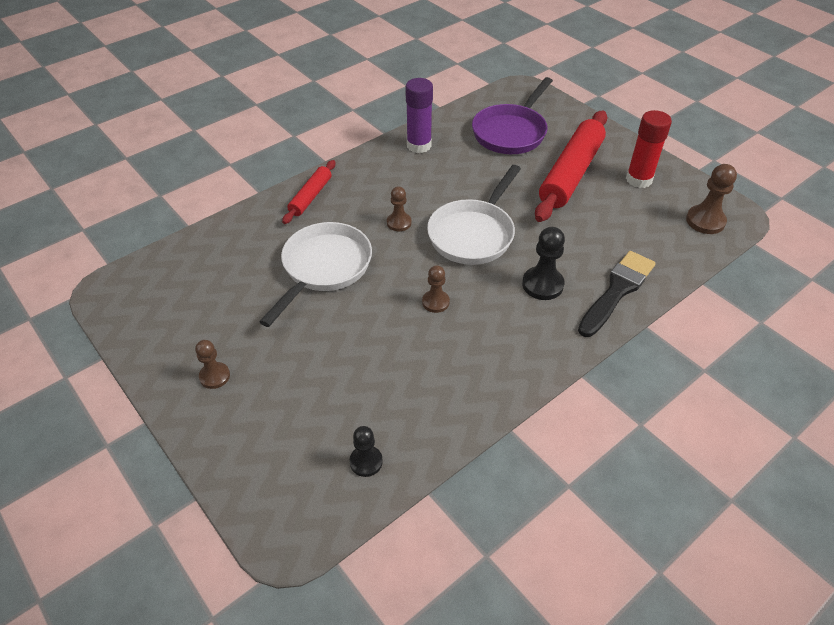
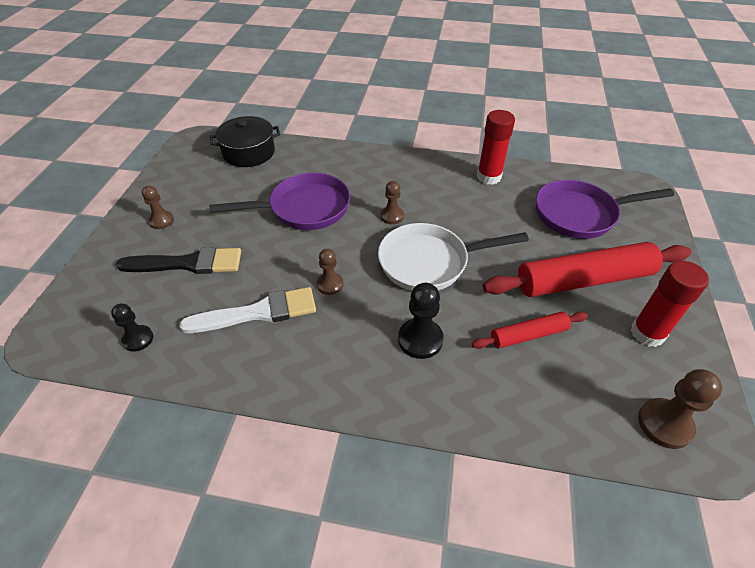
camera: 50 degrees right, 0 degrees up
(189, 262) = (249, 152): none -> black pot
(310, 196) = (366, 161): red rolling pin -> red rolling pin (528, 335)
(324, 268) = (304, 208): white pan -> purple pan
(419, 145) = (489, 177): purple glue stick -> red glue stick
(420, 363) = (258, 312): none -> white brush
(617, 291) = (472, 400): black brush -> black brush (187, 263)

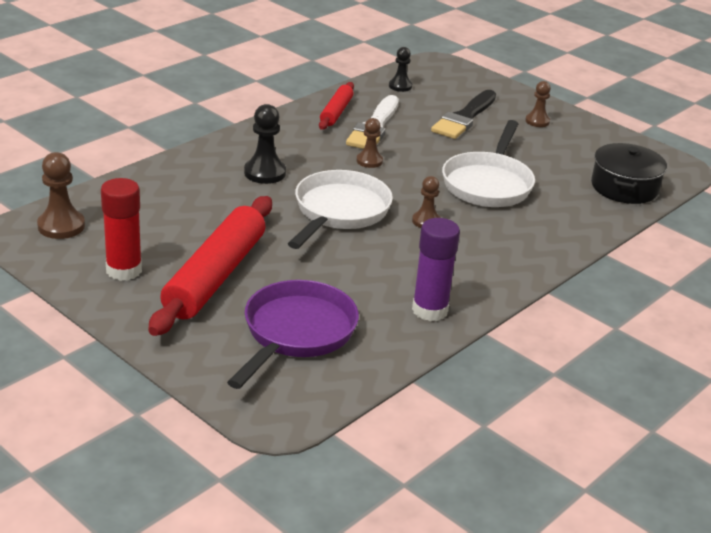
camera: 120 degrees right, 15 degrees down
(304, 208) = (488, 184): purple pan -> white pan
(489, 177) = (430, 310): red glue stick -> purple glue stick
(528, 335) = (204, 216): red rolling pin -> red rolling pin (336, 112)

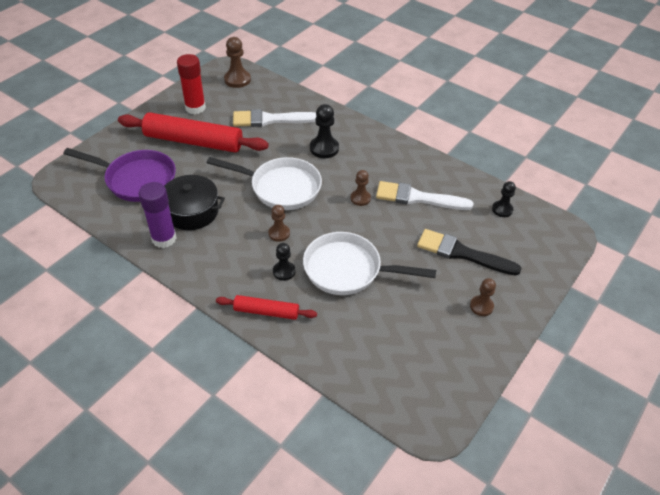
camera: 85 degrees right, 15 degrees up
(184, 206) = (270, 120): none -> white brush
(336, 112) = (433, 175): red rolling pin -> red rolling pin (266, 312)
(491, 224) = (284, 271): none -> black pawn
(624, 187) = (373, 370): black pot -> black pot (192, 211)

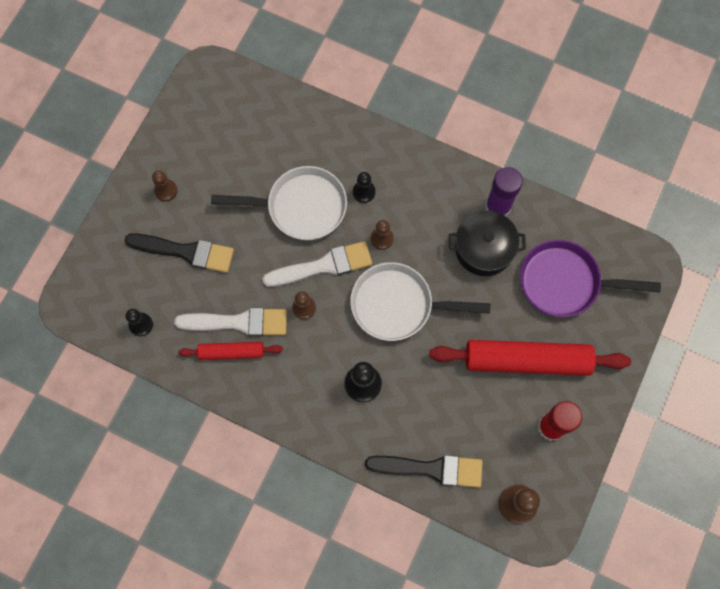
camera: 170 degrees right, 25 degrees up
(266, 312) = (368, 144): red rolling pin -> red rolling pin (231, 352)
(270, 120) = (445, 424): white brush -> white brush (323, 266)
(289, 102) = (431, 469): none -> black brush

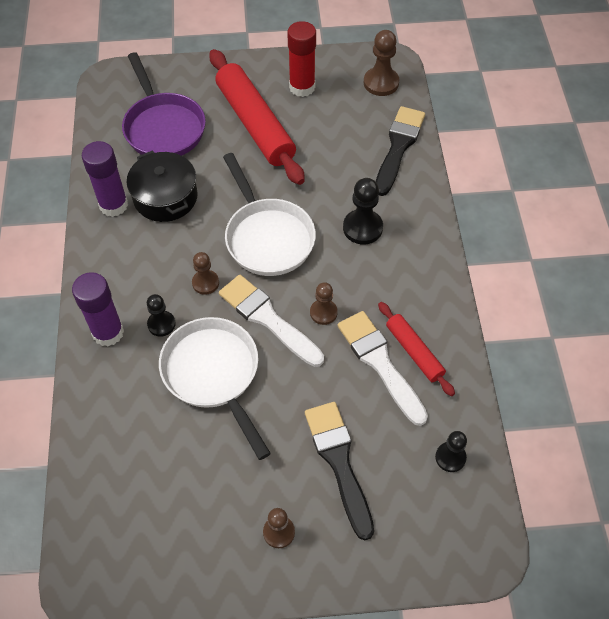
camera: 120 degrees left, 15 degrees down
(378, 154) = (108, 332): none -> purple glue stick
(431, 469) = (398, 147): black brush -> black brush turned 45 degrees clockwise

